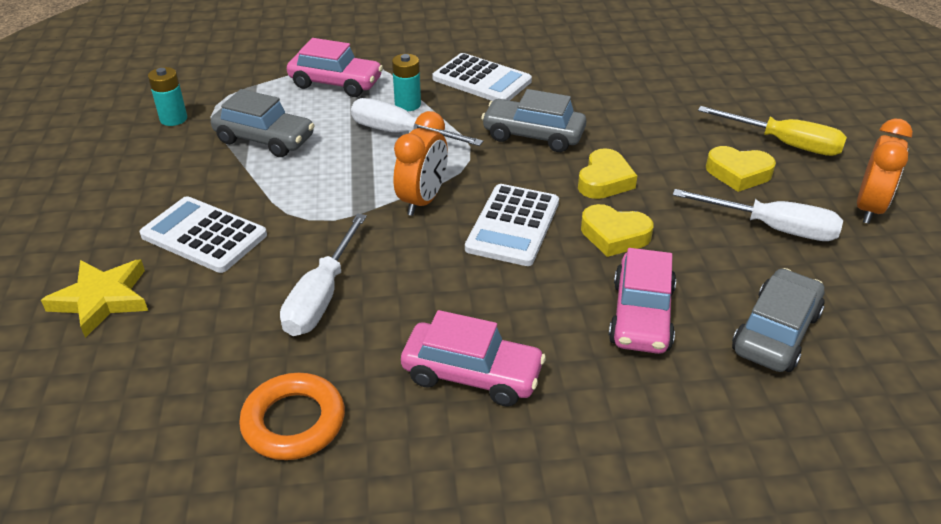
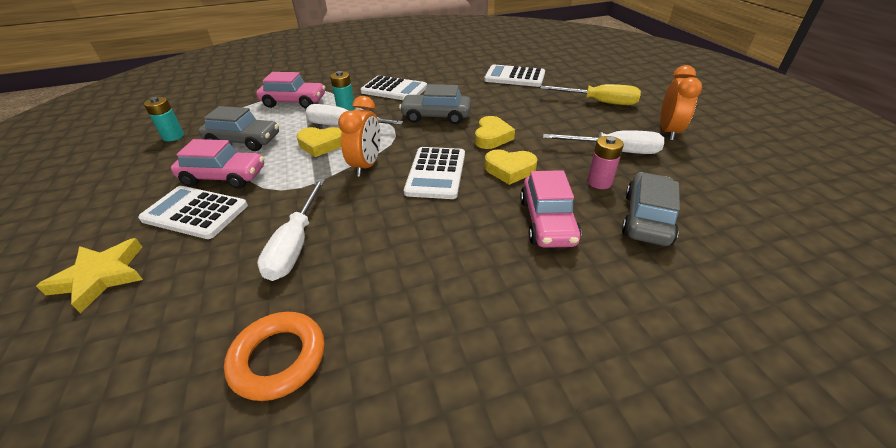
camera: 10 degrees left, 0 degrees up
(472, 374) = (430, 288): pink car -> pink car (224, 177)
(669, 80) = (514, 77): none -> white calculator
(732, 272) = (599, 182): none -> pink battery
(738, 173) = (578, 122): yellow heart -> yellow heart (321, 145)

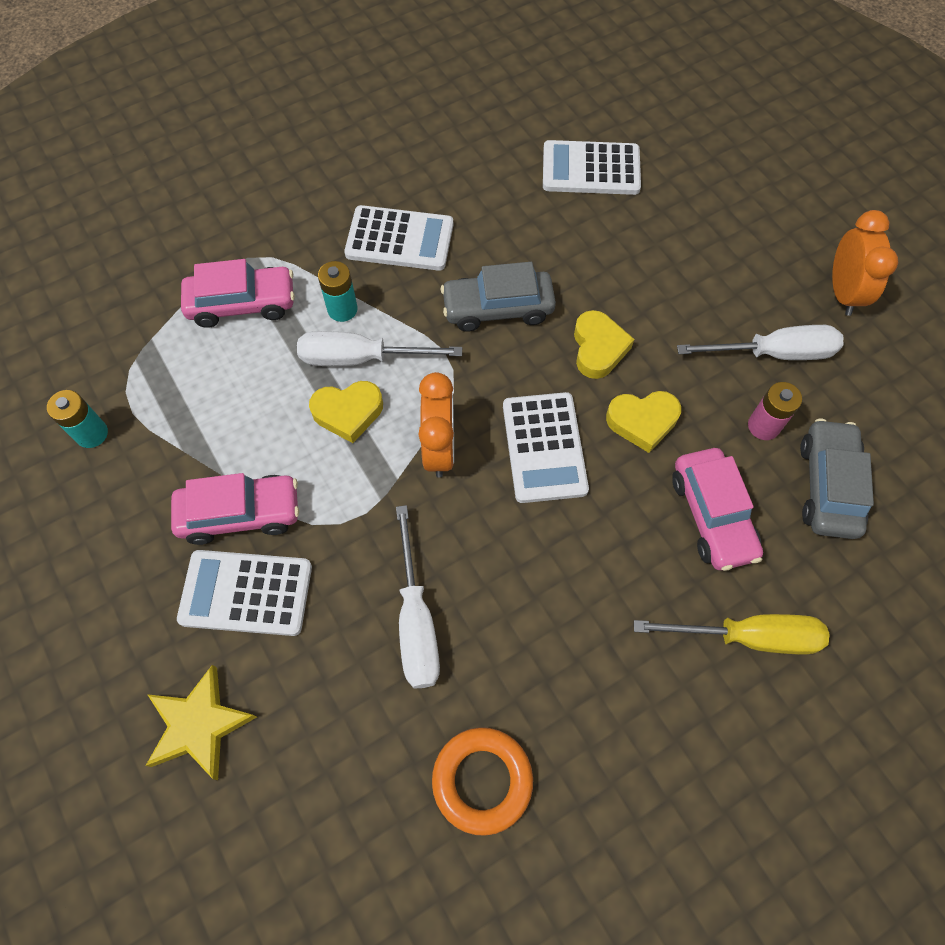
camera: 15 degrees left, 25 degrees up
(244, 141) = (219, 425): grey car -> none
(599, 102) = (738, 228): yellow screwdriver -> yellow screwdriver (747, 636)

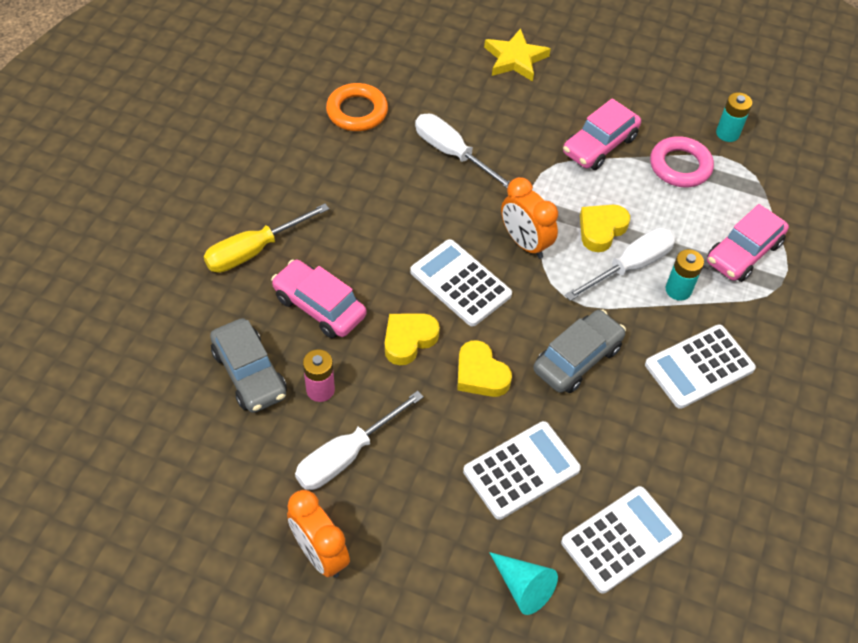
camera: 140 degrees right, 10 degrees down
(188, 429) = (680, 166): none -> pink ring
(246, 593) = (554, 115): white calculator -> white calculator (521, 470)
(692, 183) = (523, 587): none -> turquoise cone

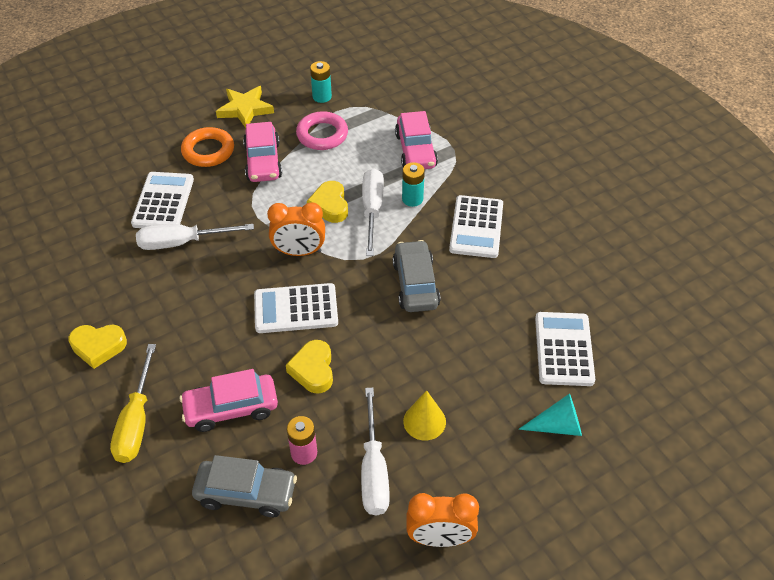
camera: 50 degrees left, 5 degrees down
(357, 111) = (80, 274): orange ring -> orange ring (208, 151)
(430, 464) = (424, 421): none -> yellow cone
(480, 374) = (379, 345): yellow heart -> yellow heart (98, 347)
(515, 59) = (141, 155): yellow star -> yellow star (245, 109)
(521, 470) = (472, 370): white calculator -> white calculator (163, 201)

